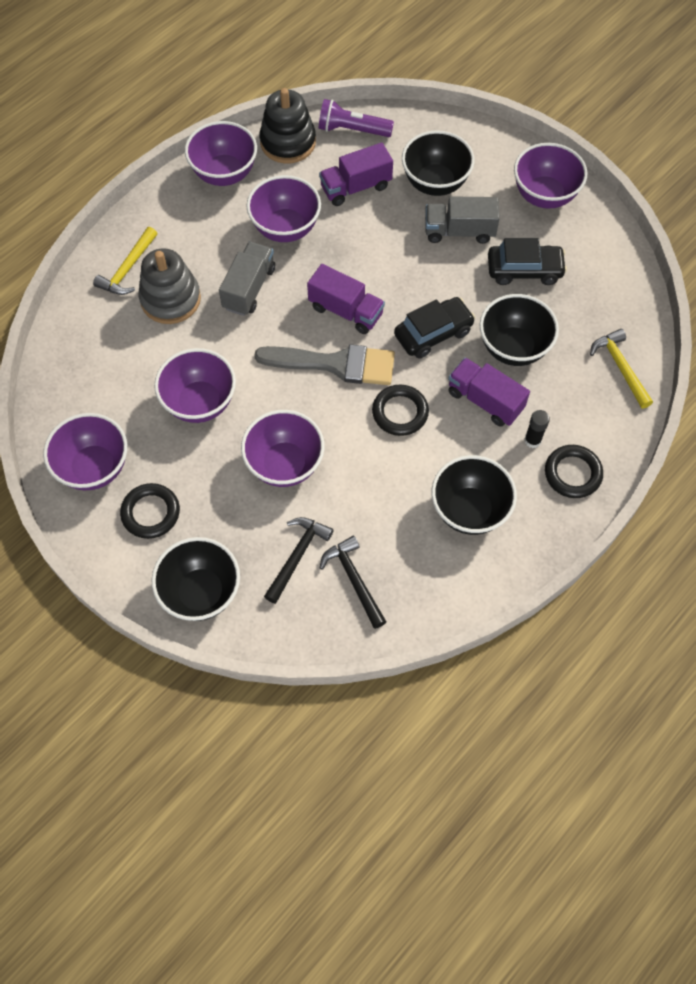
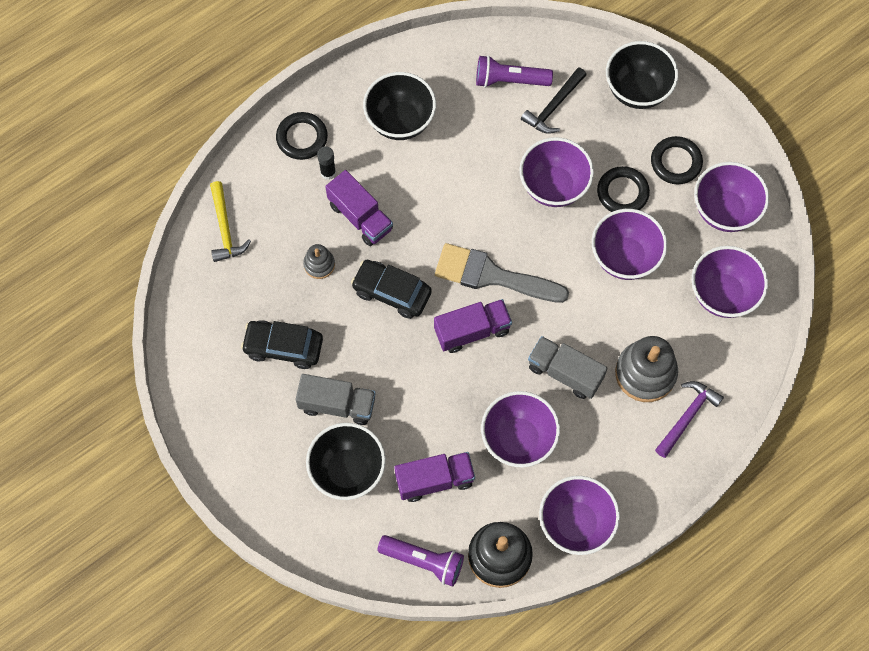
camera: 170 degrees left, 5 degrees up
(128, 269) = (687, 416): yellow hammer -> purple hammer
(249, 288) = (565, 372): grey truck -> grey truck turned 90 degrees clockwise
(346, 311) = (472, 331): purple truck -> purple truck turned 120 degrees clockwise
(354, 580) = (509, 80): black hammer -> purple flashlight
(400, 412) = (441, 218): black ring -> black ring (622, 192)
(433, 333) = (392, 292): black car -> black car turned 45 degrees clockwise
(513, 348) = (319, 264): black bowl -> grey stacking toy
(544, 195) = (235, 434): purple bowl -> purple bowl (722, 294)

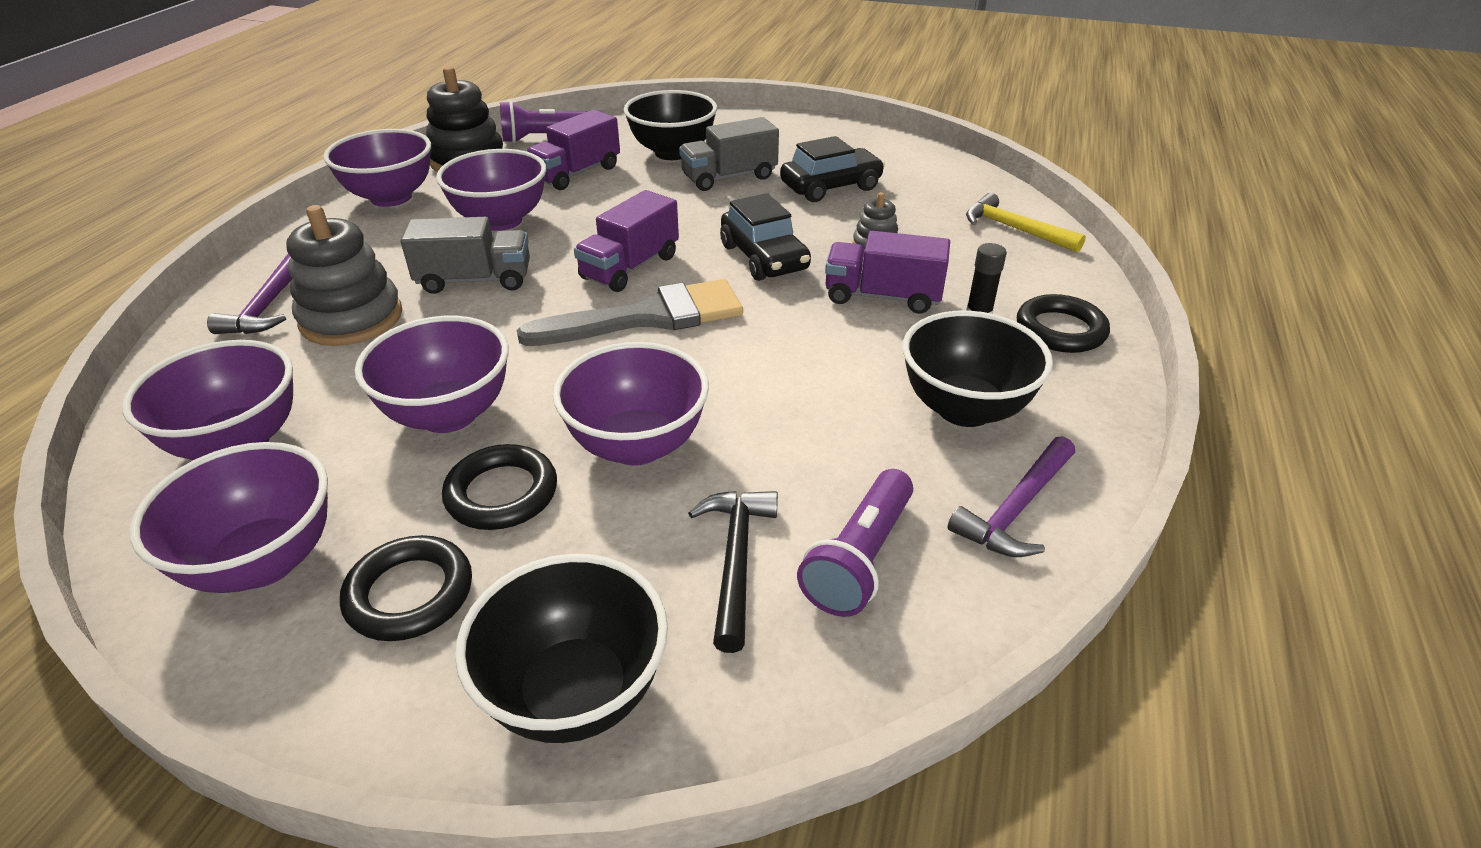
camera: 145 degrees right, 30 degrees down
(392, 292) = (764, 258): black car -> black car turned 75 degrees clockwise
(433, 64) = (1016, 509): none -> purple hammer
(509, 80) = (860, 559): purple flashlight -> purple flashlight turned 150 degrees clockwise

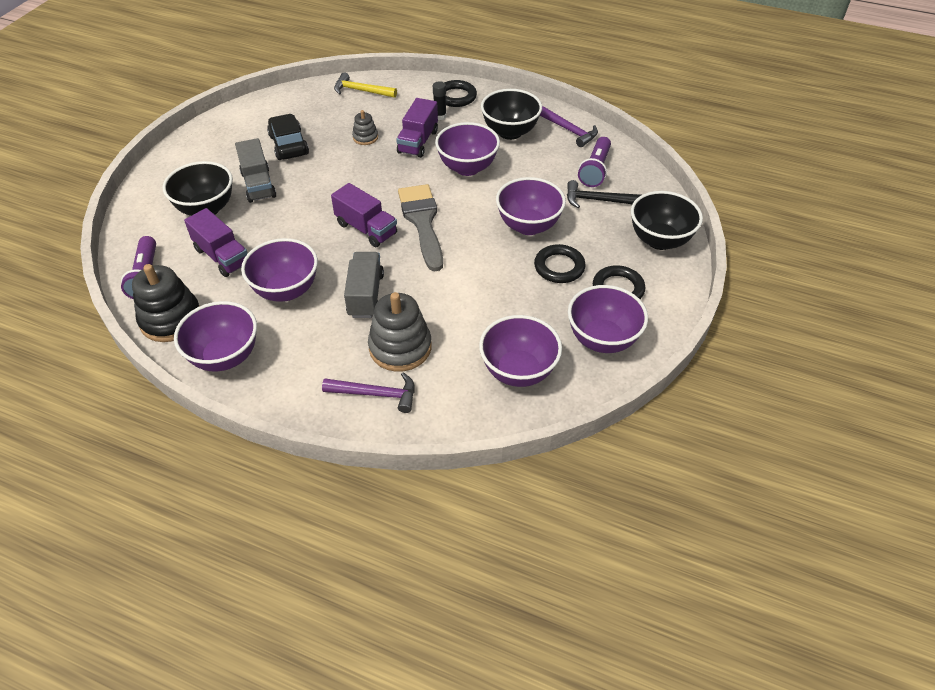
camera: 85 degrees left, 10 degrees up
(449, 414) = (501, 291): purple bowl -> purple bowl (467, 168)
(764, 258) = (369, 177): black car -> none
(860, 559) = (595, 170): purple flashlight -> purple flashlight turned 75 degrees clockwise
(1014, 229) = (361, 91): yellow hammer -> yellow hammer turned 60 degrees clockwise

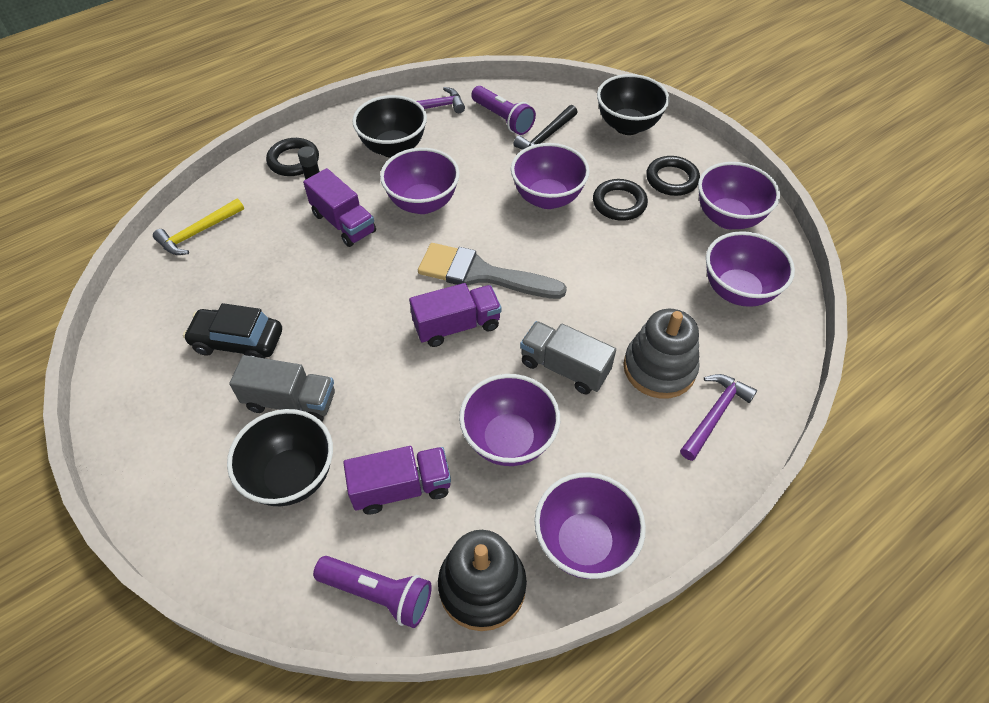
camera: 60 degrees left, 5 degrees up
(365, 137) = (293, 264): grey stacking toy -> none

